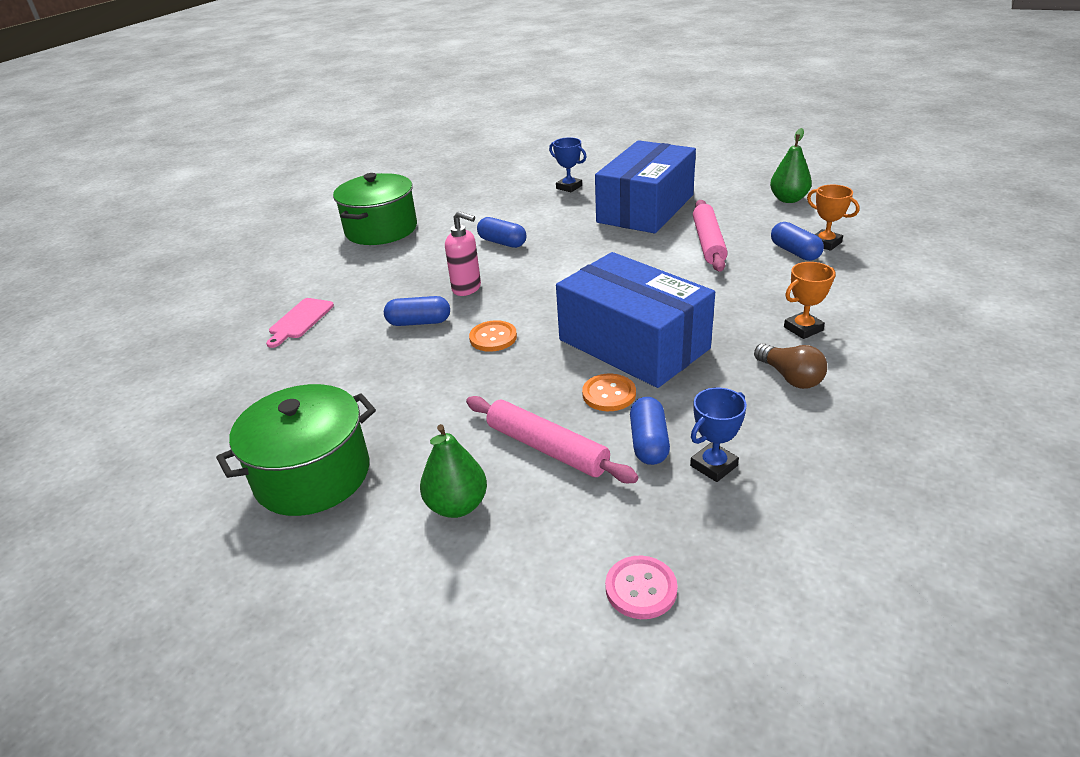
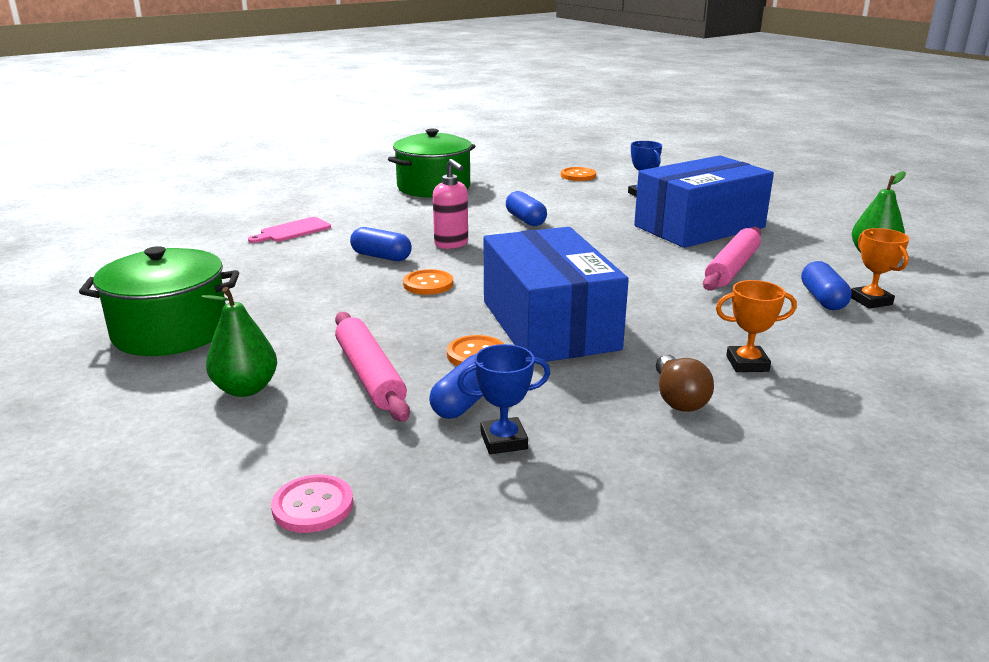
camera: 25 degrees right, 10 degrees down
(496, 181) = (578, 175): none -> orange button

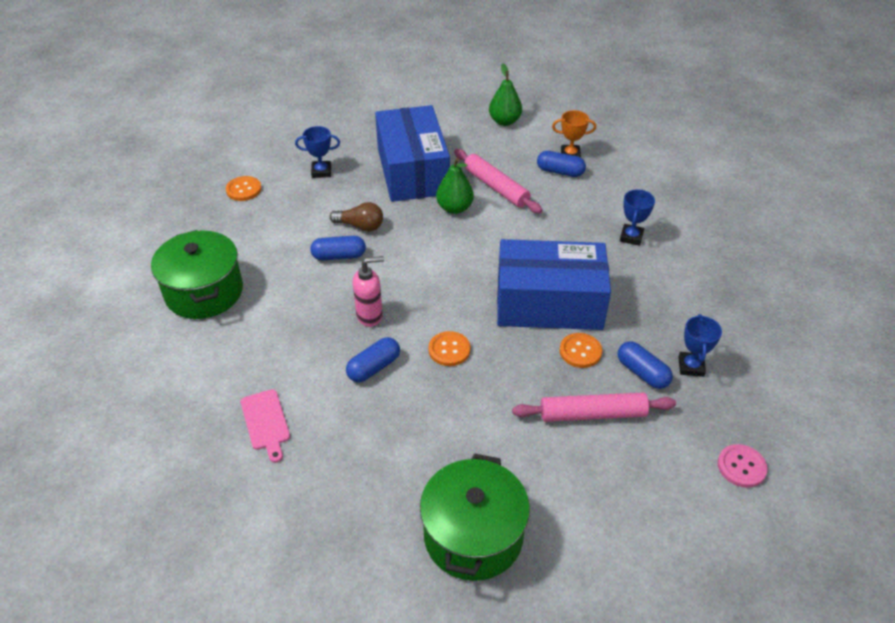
camera: 70 degrees left, 20 degrees up
(245, 389) = (592, 489): green pear -> green pear (454, 208)
(678, 398) = (662, 279): brown light bulb -> brown light bulb (360, 226)
(747, 364) = (631, 237): orange trophy -> blue trophy

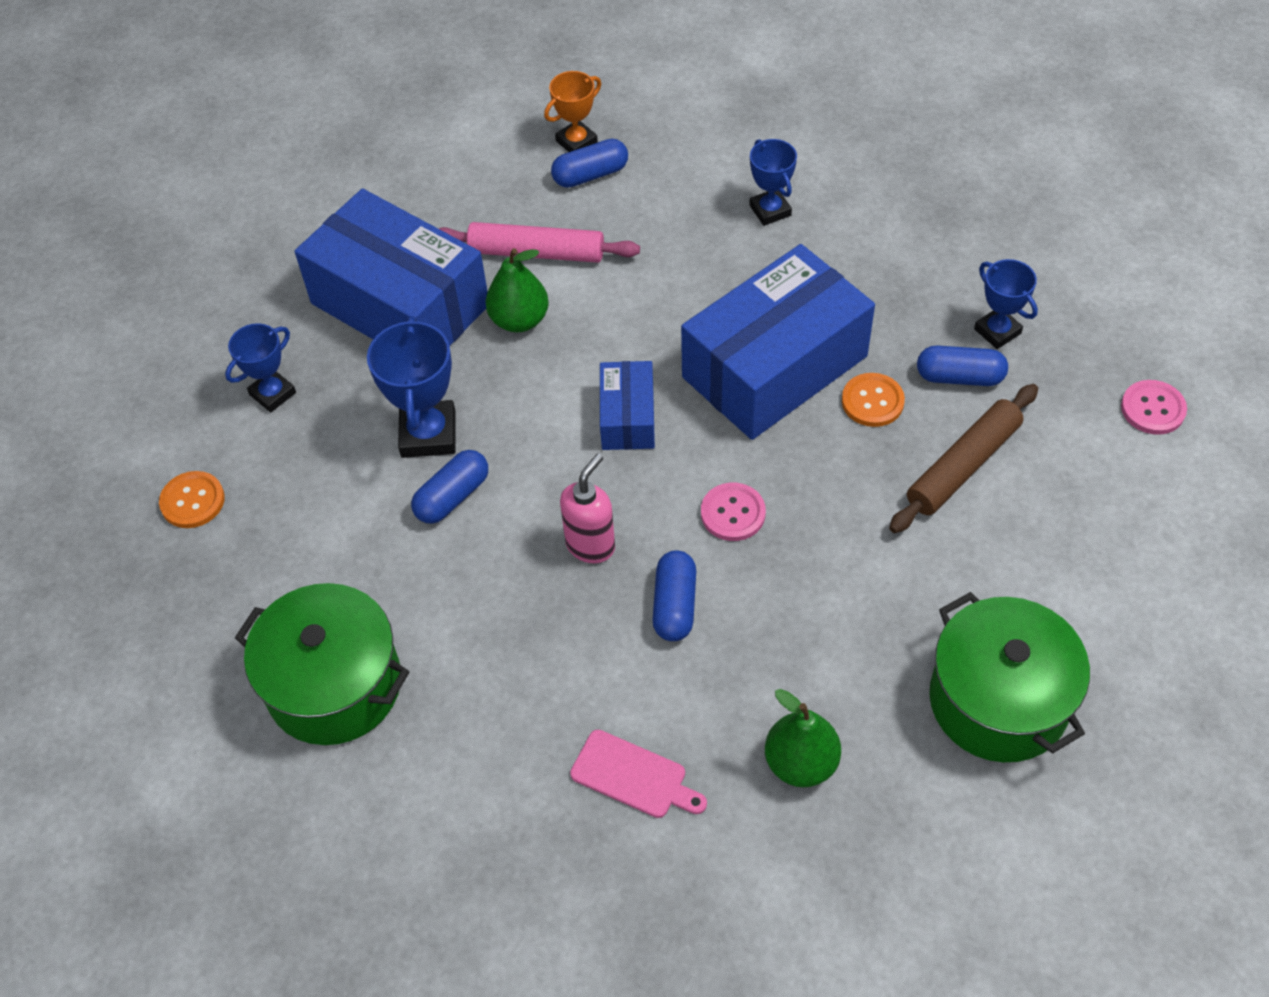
camera: 40 degrees left, 10 degrees up
(360, 226) = (428, 434): brown light bulb -> blue trophy
(449, 350) = (733, 513): orange button -> pink button
(452, 277) = (627, 417): none -> blue box
(504, 121) = (435, 145): green pear -> green pear (801, 763)
(593, 414) = (963, 466): pink rolling pin -> brown rolling pin

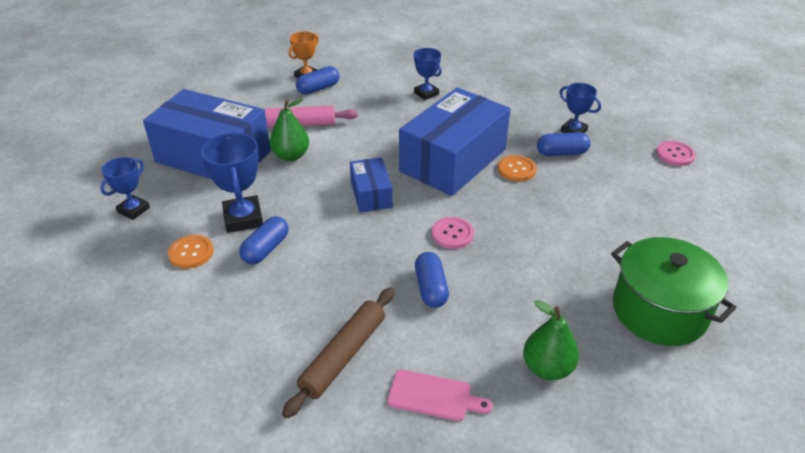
camera: 15 degrees left, 15 degrees down
(192, 501) = (80, 275): orange button -> orange button (191, 253)
(334, 685) = (198, 372): green pot -> none
(591, 545) = (365, 263): pink soap dispenser -> none
(963, 466) = (582, 193): brown rolling pin -> brown rolling pin (343, 355)

